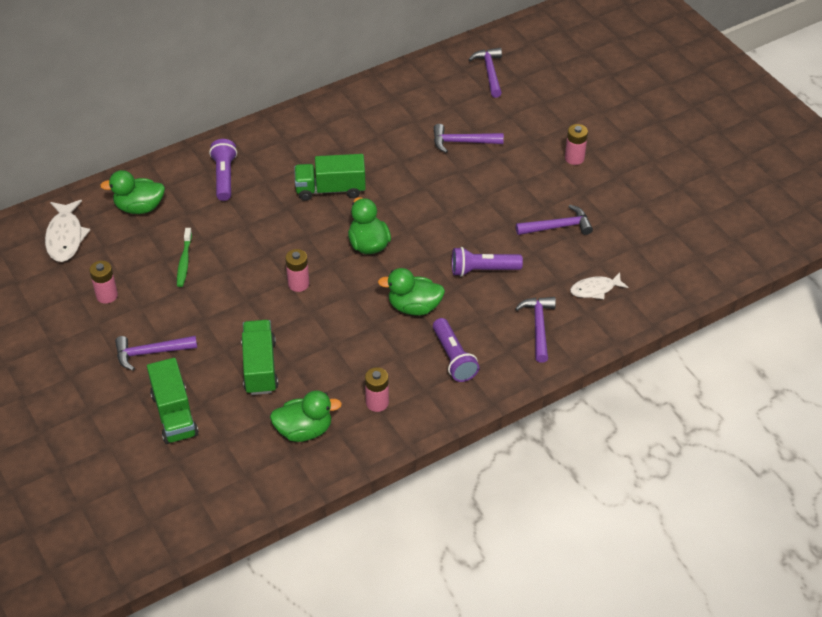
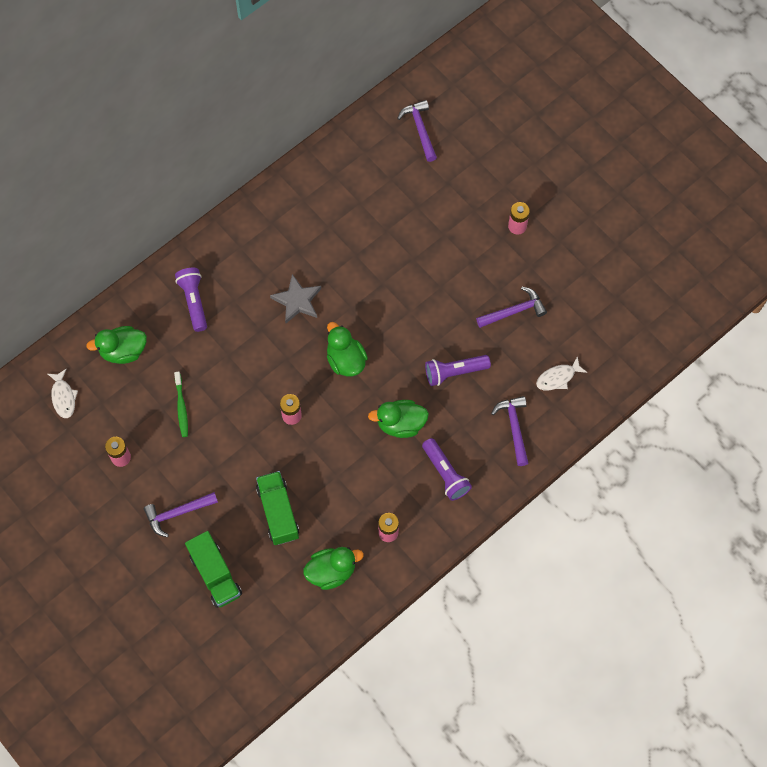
camera: 10 degrees left, 20 degrees up
(65, 237) = (63, 397): white fish -> white fish, size x0.66
(330, 189) = (297, 300): green truck -> grey star
(462, 142) = (409, 223): purple hammer -> none

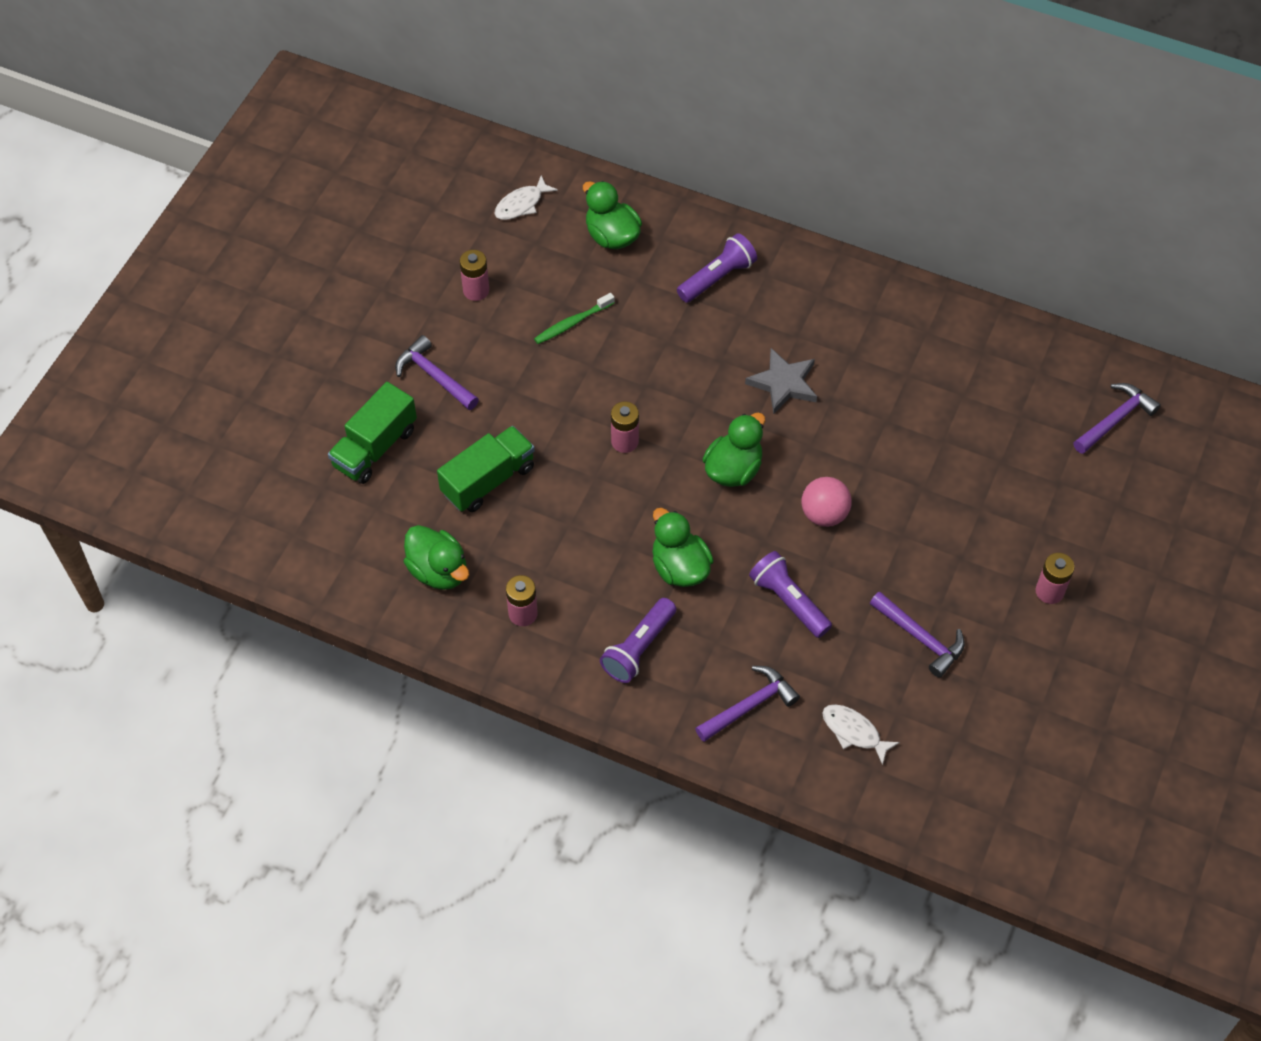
camera: 65 degrees right, 10 degrees down
(404, 323) = (824, 514): none -> pink ball

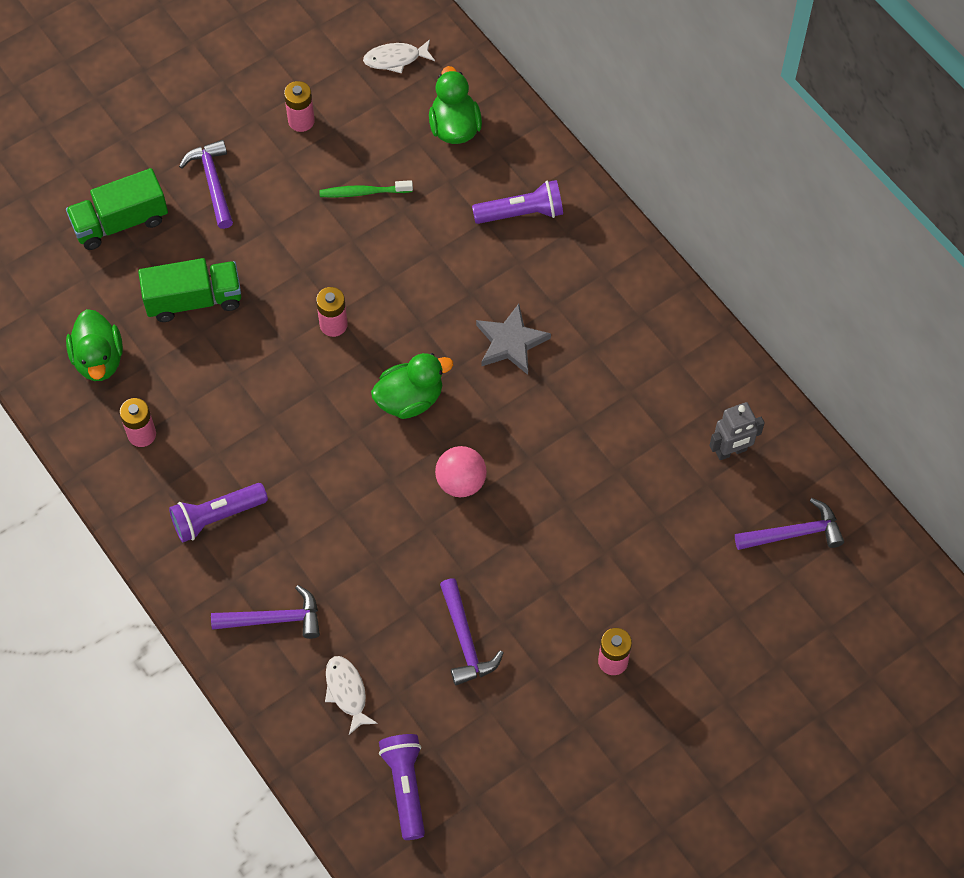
camera: 30 degrees right, 5 degrees up
(680, 567) = (301, 464): green duck -> none
(788, 601) = (373, 544): purple flashlight -> purple flashlight (405, 787)
(1021, 381) = (731, 451): none -> grey robot

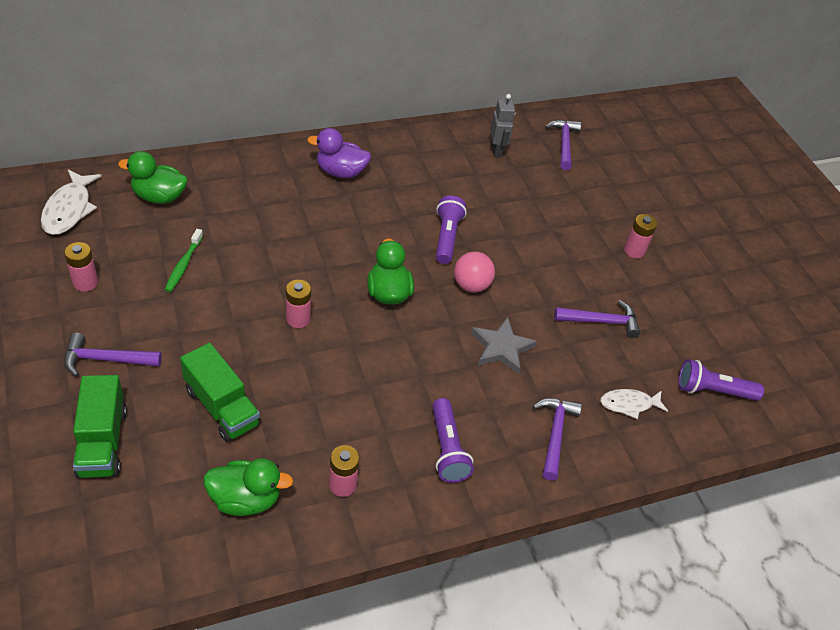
camera: 80 degrees left, 15 degrees down
(194, 300) = (222, 407): green truck -> green truck turned 135 degrees clockwise
(395, 59) = (69, 209): white fish -> white fish, size x1.52
(511, 342) = (366, 224): grey star -> grey star (501, 348)
(521, 213) = (259, 185): purple flashlight -> purple flashlight (446, 237)
(590, 286) = (340, 172): none -> purple duck

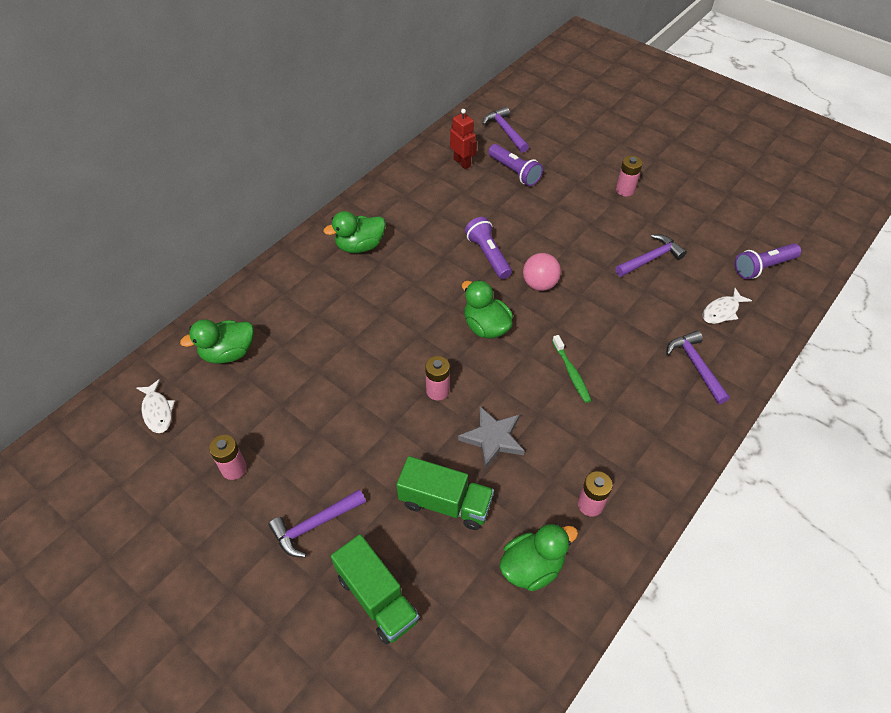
camera: 25 degrees left, 5 degrees up
(69, 209) = (157, 411): white fish -> white fish, size x0.66
(183, 264) = (304, 401): green toothbrush -> green toothbrush (571, 372)
(340, 172) = (360, 246): purple duck -> green duck
(447, 449) = (637, 425): purple flashlight -> purple flashlight (514, 172)
(497, 150) = (462, 162): grey robot -> red robot
(501, 348) = (603, 321): grey star -> grey star (493, 438)

